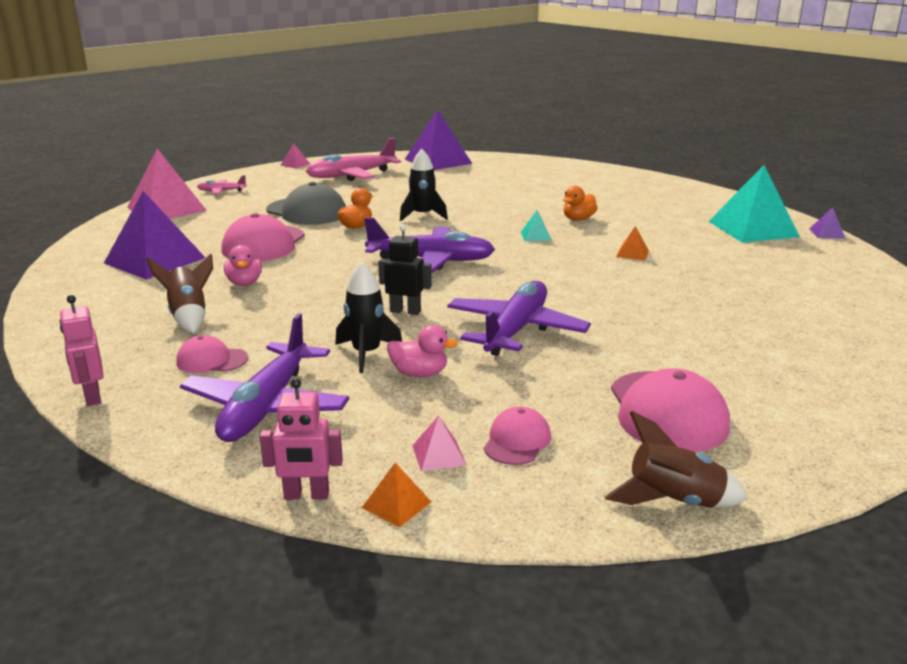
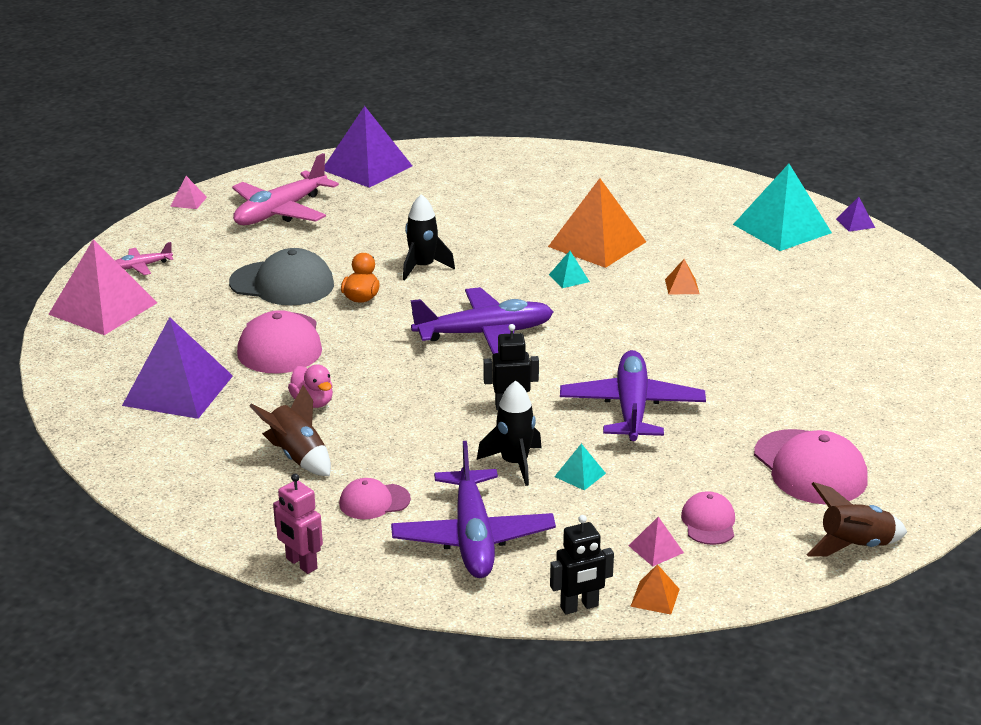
camera: 20 degrees left, 5 degrees up
(306, 495) = (579, 607): pink robot -> black robot
(419, 373) = (580, 475): pink duck -> turquoise pyramid
(578, 219) = (597, 244): orange duck -> orange pyramid

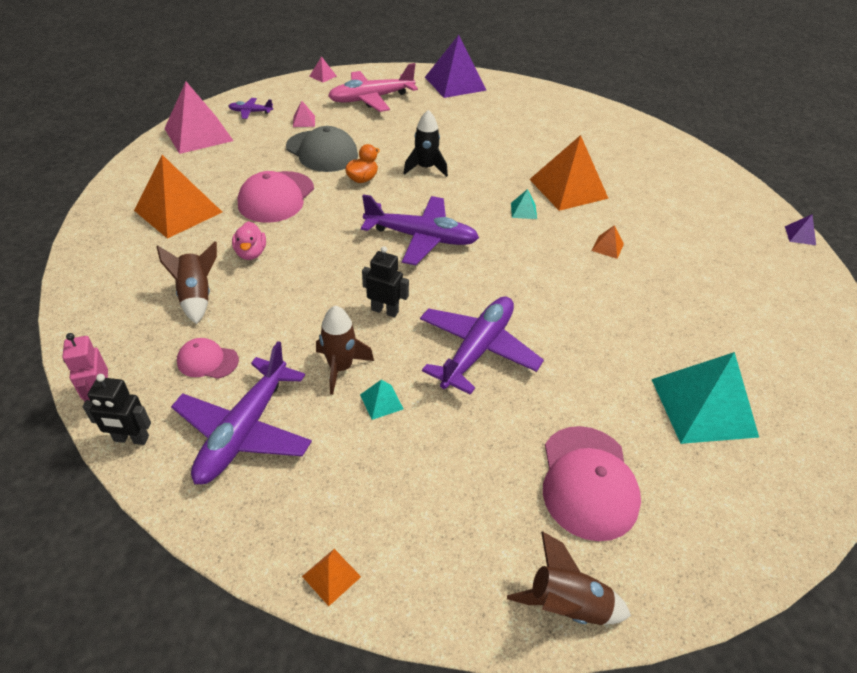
camera: 25 degrees right, 15 degrees up
(141, 266) = (250, 112): pink plane -> purple plane
(178, 390) = (178, 211): purple pyramid -> orange pyramid
(514, 463) = (340, 368): black rocket -> brown rocket
(579, 607) = (259, 554): black robot -> black robot (131, 439)
(655, 549) = (378, 516): pink pyramid -> pink pyramid (304, 121)
(708, 522) = (448, 506): pink cap -> none
(782, 228) = (730, 220): turquoise pyramid -> turquoise pyramid (703, 407)

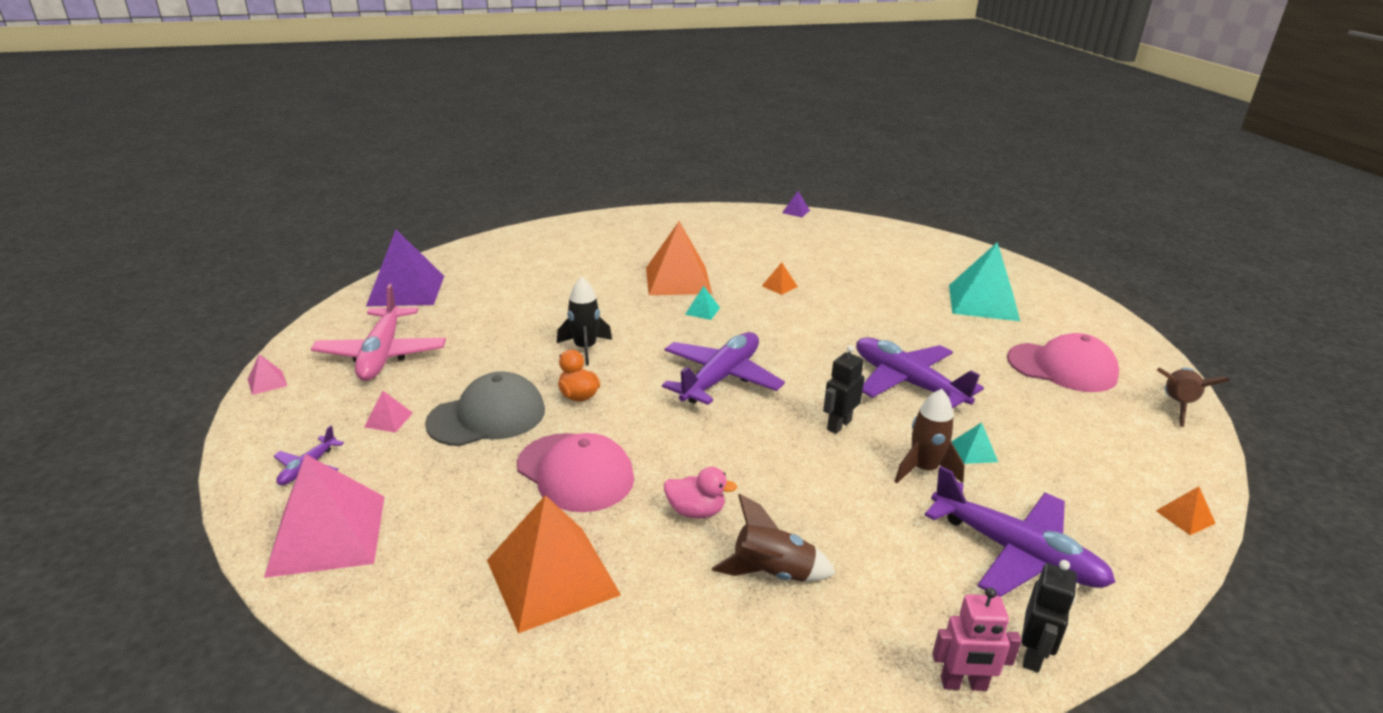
camera: 70 degrees left, 15 degrees down
(207, 361) = (901, 573): pink cap -> none

